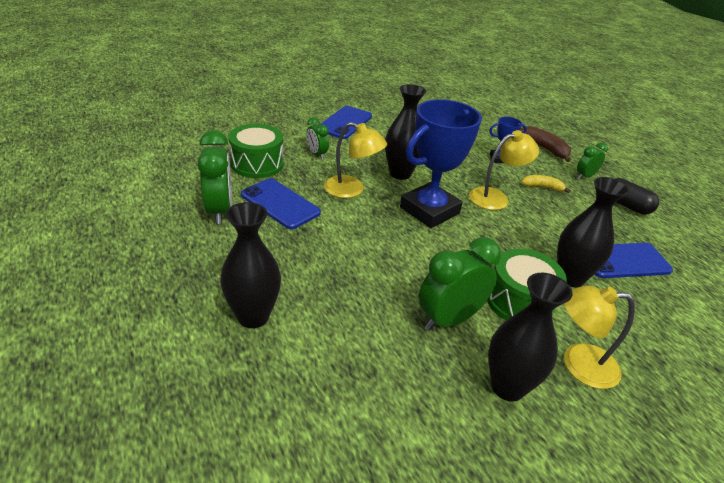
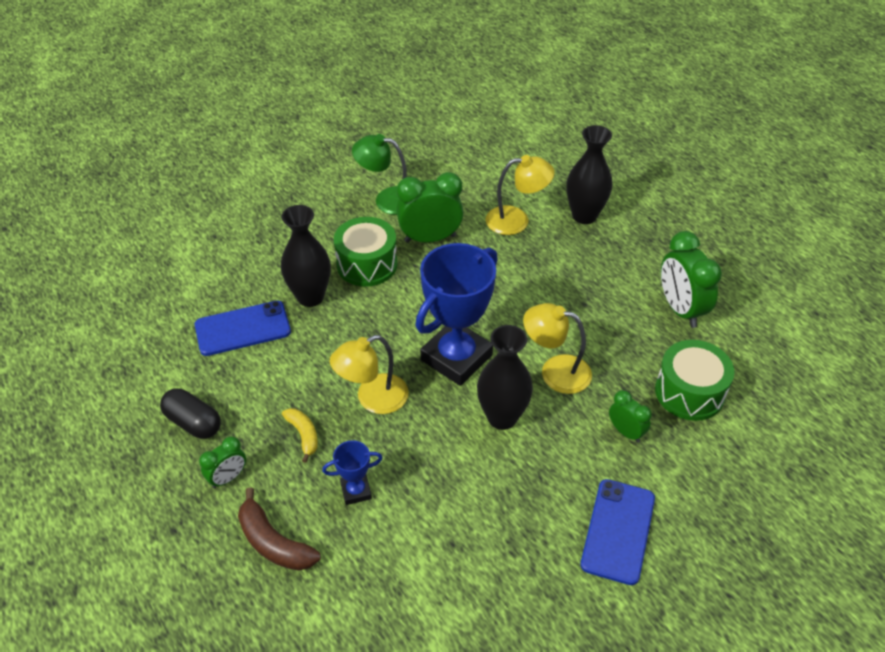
camera: 175 degrees right, 10 degrees up
(280, 204) = (625, 332): blue phone -> none
(449, 319) = (430, 238): green clock -> green clock turned 150 degrees counterclockwise
(507, 387) = (387, 199): black vase -> green lamp
(542, 187) = (303, 435): yellow banana -> yellow banana turned 120 degrees counterclockwise
(578, 364) = (329, 222): yellow lamp -> yellow lamp (516, 220)

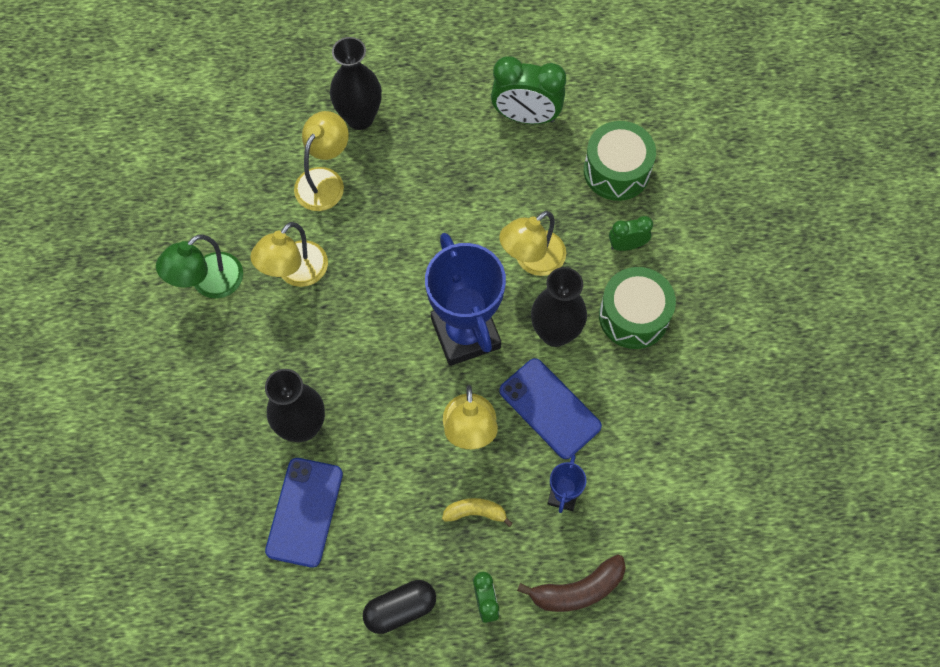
camera: 60 degrees left, 20 degrees up
(367, 264) = (292, 351): green drum -> green drum (633, 316)
(430, 238) = (295, 273): green clock -> yellow lamp
(618, 531) = (714, 311): blue phone -> blue phone (550, 408)

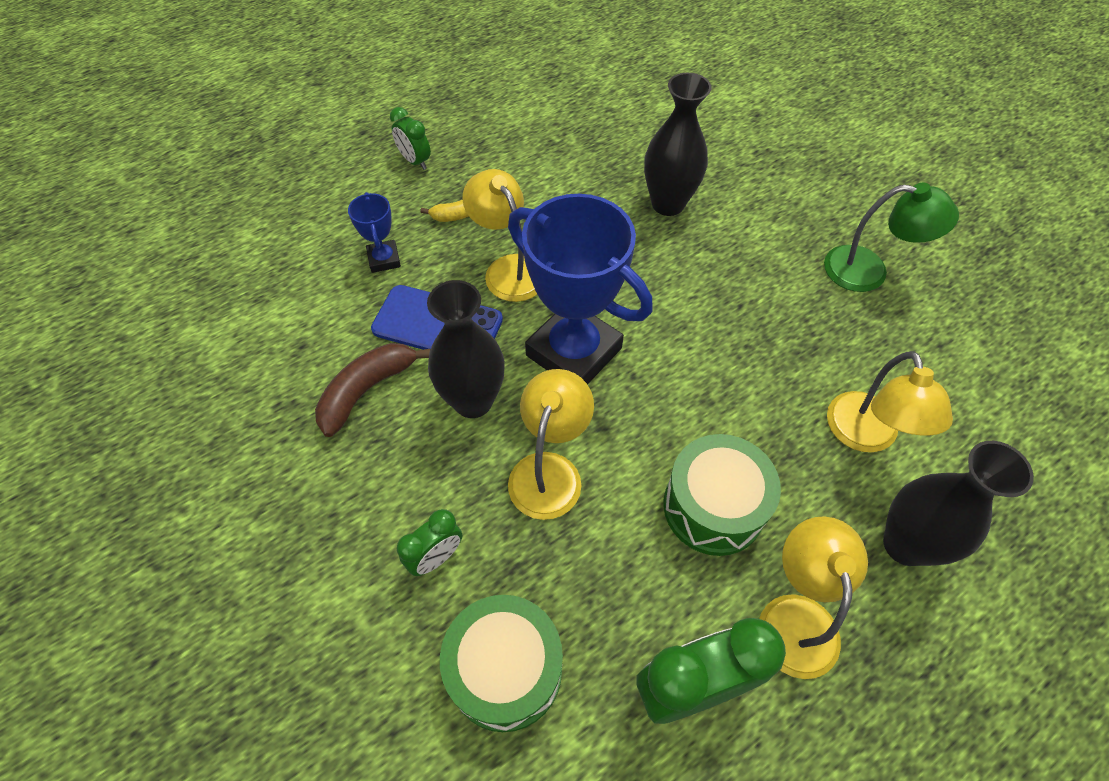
camera: 150 degrees right, 10 degrees down
(209, 283) = (869, 271): green lamp -> green lamp turned 90 degrees clockwise
(295, 273) = (798, 322): yellow lamp -> yellow lamp (795, 616)
(304, 512) = (613, 152): blue phone -> none
(400, 609) = (485, 130): black capsule -> none
(577, 590) = (334, 200): brown banana -> brown banana (366, 390)
(633, 316) = (386, 467): green drum -> green drum (713, 506)

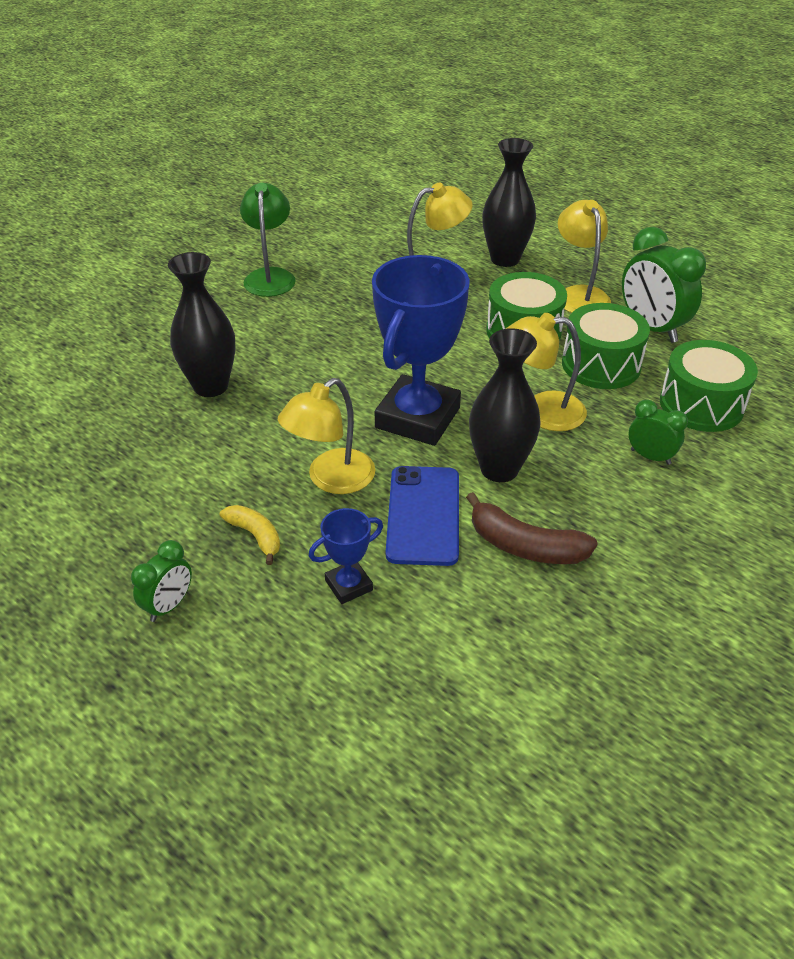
camera: 105 degrees left, 15 degrees down
(621, 575) = (601, 364): none -> green drum
(795, 616) = (579, 295): yellow lamp -> yellow lamp turned 90 degrees clockwise

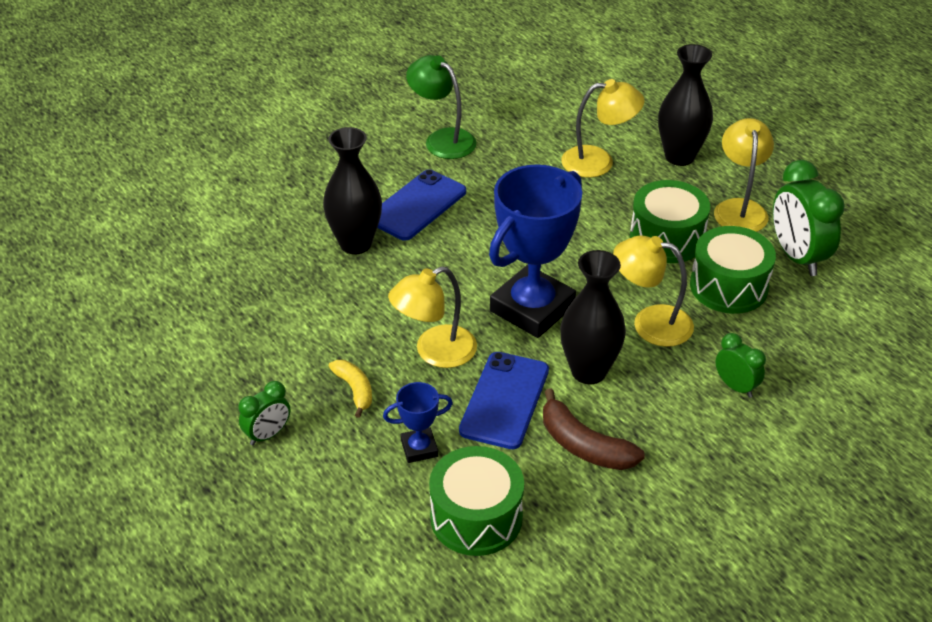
camera: 15 degrees right, 0 degrees up
(264, 340) = (417, 205): none -> blue phone
(270, 276) = (442, 139): green lamp -> green lamp turned 60 degrees counterclockwise
(701, 405) = (810, 345): green drum -> green drum (476, 517)

